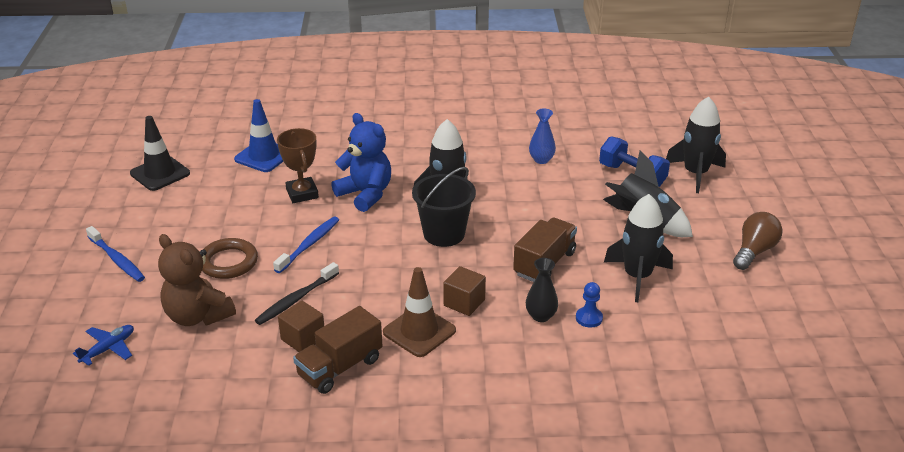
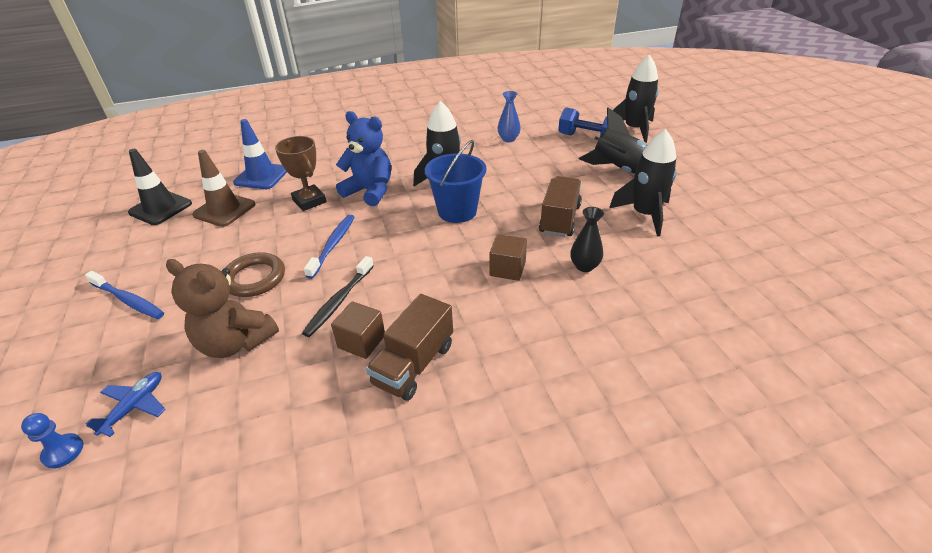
camera: 15 degrees left, 5 degrees up
(419, 331) = (478, 306): brown traffic cone -> brown traffic cone (224, 210)
(444, 234) = (457, 211): black bucket -> blue bucket
(589, 318) = (628, 259): blue pawn -> blue pawn (63, 452)
(754, 251) = (720, 177): brown light bulb -> none

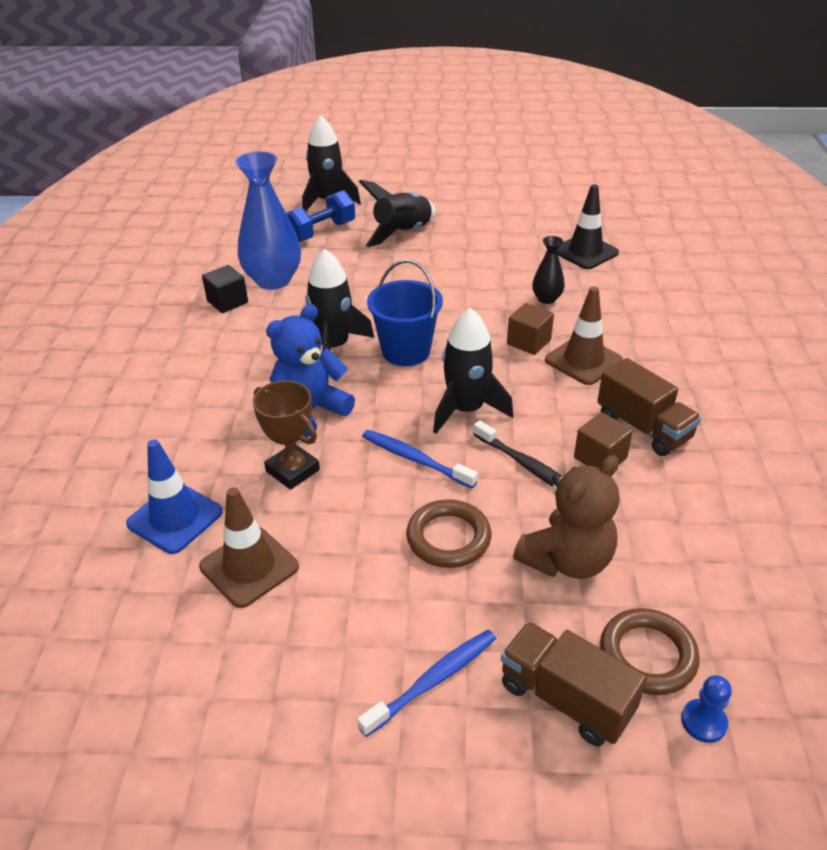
camera: 70 degrees left, 0 degrees up
(134, 406) = (647, 655): blue plane -> brown ring
(160, 208) = (181, 655): black traffic cone -> black traffic cone (585, 252)
(309, 201) = (292, 470): brown trophy -> brown trophy turned 60 degrees clockwise
(471, 132) = (227, 302): none -> black cube
(499, 307) = (583, 360): none -> brown traffic cone
(508, 139) = (273, 280): blue vase -> blue vase, size x2.01
(560, 219) = (465, 291): brown truck -> brown truck (566, 698)
(644, 215) = (487, 245): black rocket -> black rocket (466, 410)

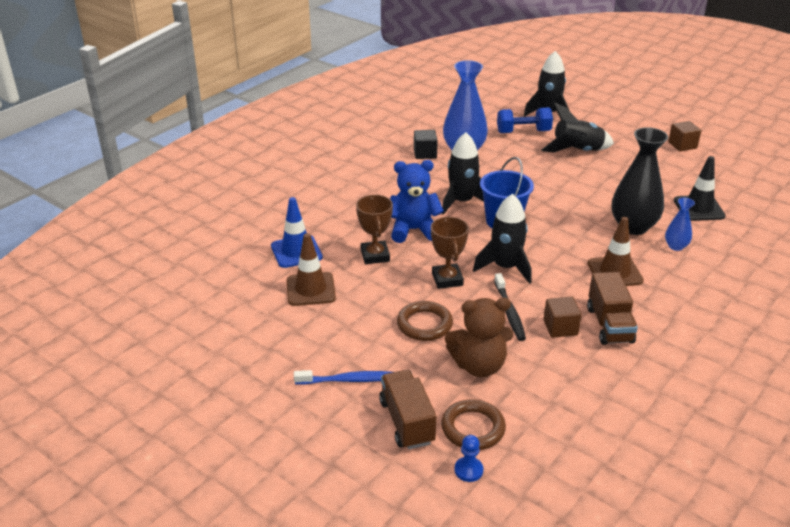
camera: 35 degrees right, 5 degrees down
(415, 459) = (447, 279): blue toothbrush -> brown trophy
(528, 342) = (589, 247): brown cube -> brown cube (682, 145)
(546, 299) = (633, 227): black vase -> black vase, size x2.01
(608, 303) = (676, 246): none -> blue vase

